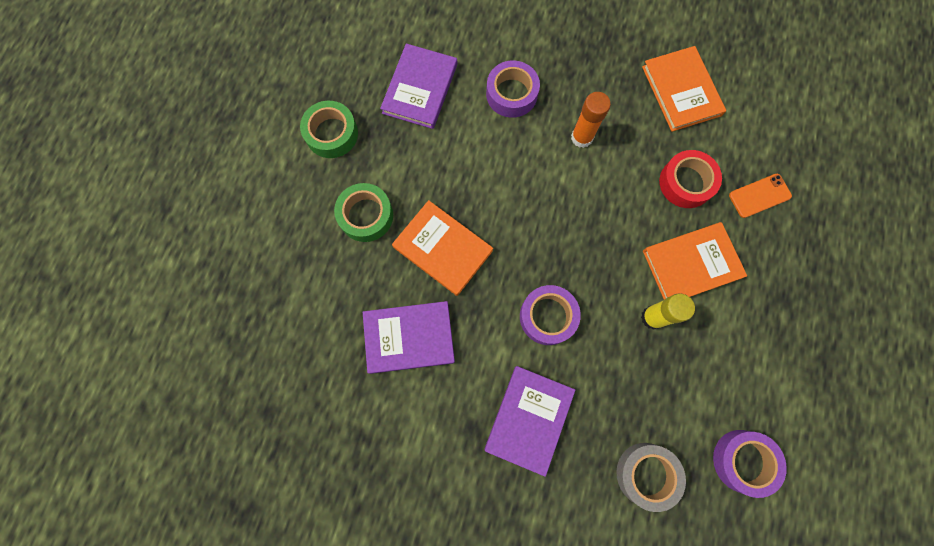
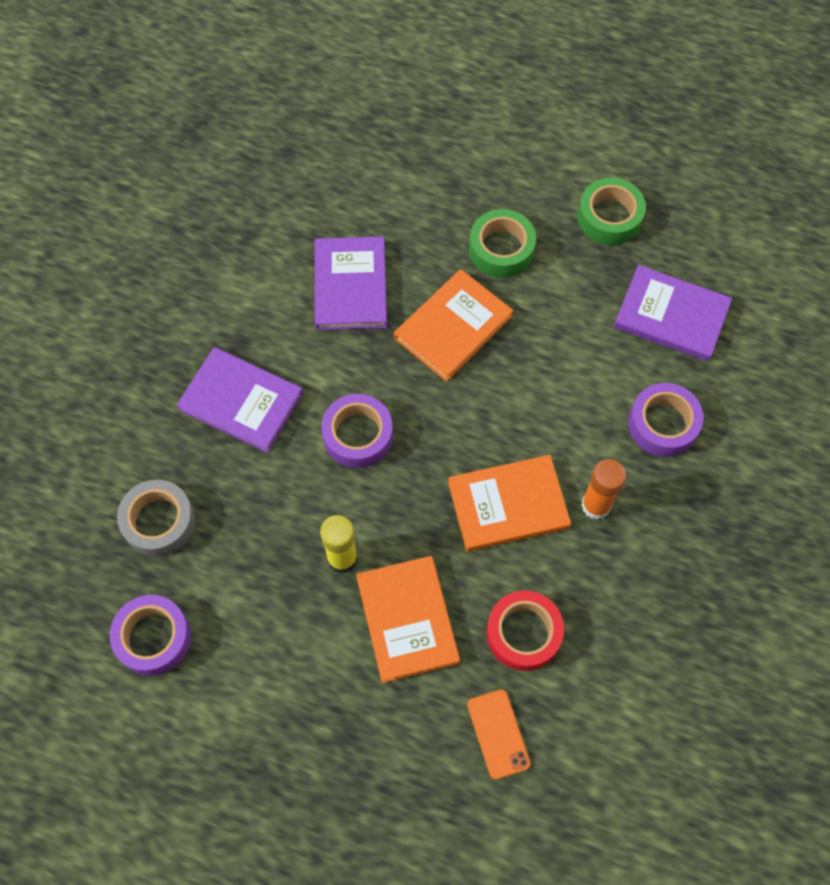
camera: 95 degrees right, 10 degrees down
(681, 91) = (666, 652): orange book -> orange book (508, 505)

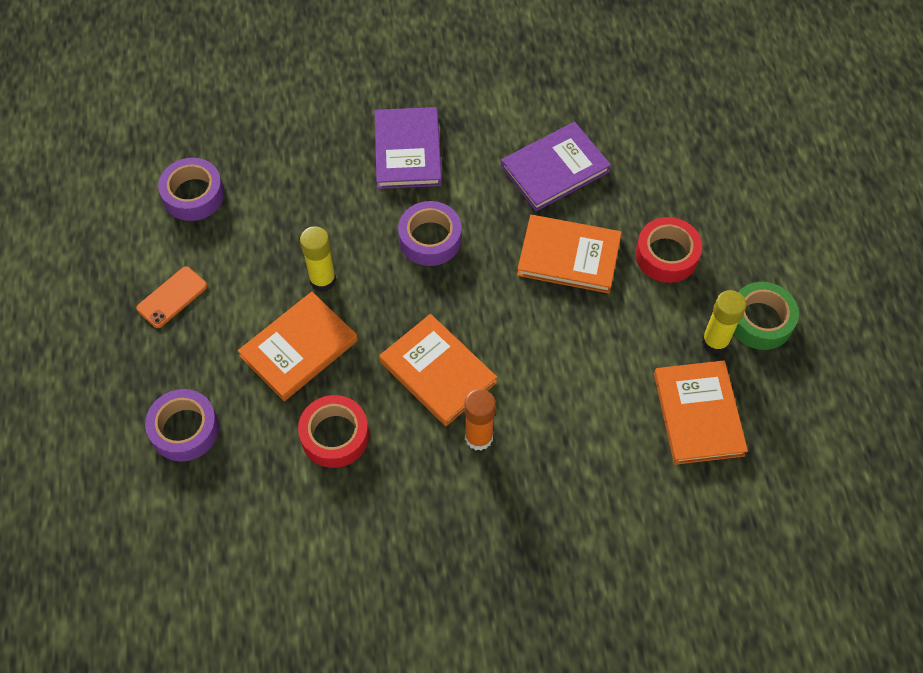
camera: 60 degrees right, 5 degrees down
(159, 522) = (281, 151): grey tape -> none
(498, 734) = (242, 457): orange phone -> orange phone (172, 297)
(501, 249) = (666, 255): green tape -> red tape
(609, 263) = (715, 342): none -> yellow glue stick
(663, 424) = (588, 455): purple tape -> purple tape (184, 429)
(671, 316) = (698, 414): purple book -> orange book

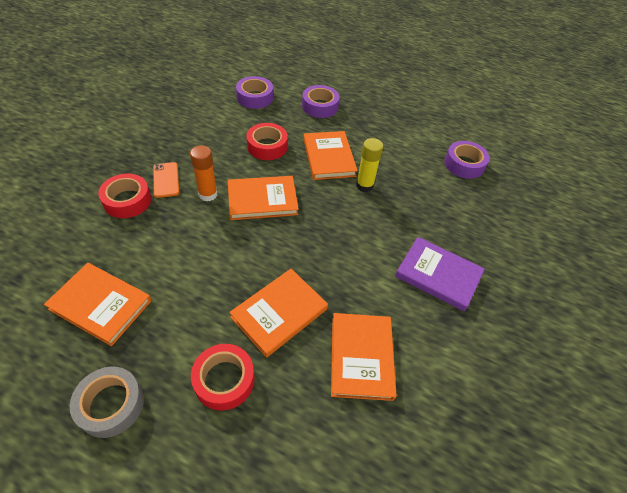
camera: 120 degrees right, 10 degrees down
(172, 297) = (399, 131): orange phone -> orange phone (166, 180)
(430, 239) = (355, 246): purple tape -> purple tape (255, 97)
(555, 169) = (361, 357): purple book -> orange book
(564, 518) = (127, 201): none -> red tape
(715, 342) = (131, 356): yellow glue stick -> none
(760, 321) = (111, 404): green tape -> grey tape

